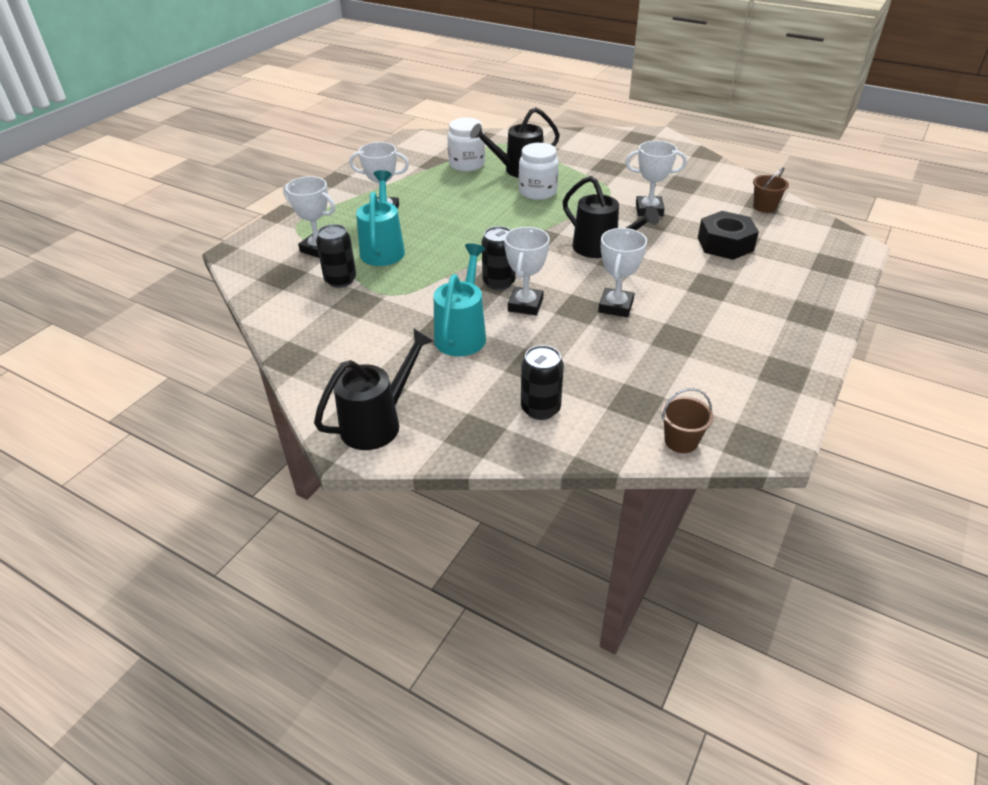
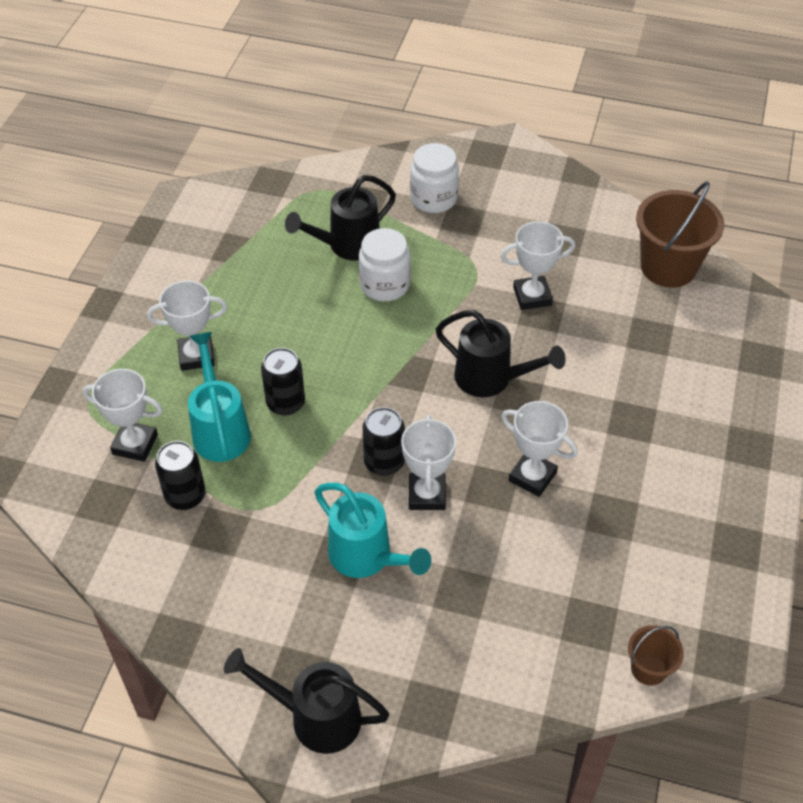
camera: 15 degrees left, 10 degrees up
(378, 423) = (315, 717): black watering can -> black watering can turned 105 degrees counterclockwise
(462, 333) = (367, 557): turquoise watering can -> turquoise watering can turned 135 degrees clockwise
(467, 164) = (275, 244): white jar -> white jar (433, 199)
(540, 409) = (489, 655): black can -> black can (285, 403)
(616, 306) = (532, 476): white trophy -> white trophy turned 60 degrees counterclockwise
(725, 244) = (635, 344): black nut -> none
(764, 207) = (668, 267): brown bucket -> brown bucket, size x1.99

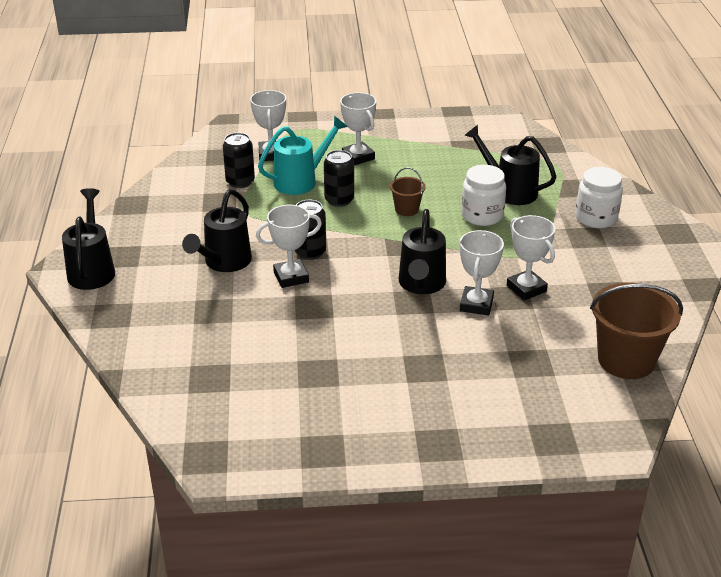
camera: 70 degrees right, 15 degrees down
(367, 557) = (224, 263): turquoise watering can -> black watering can
(532, 476) = (335, 324): white trophy -> white trophy (476, 304)
(648, 669) = (179, 416): brown bucket -> brown bucket (406, 209)

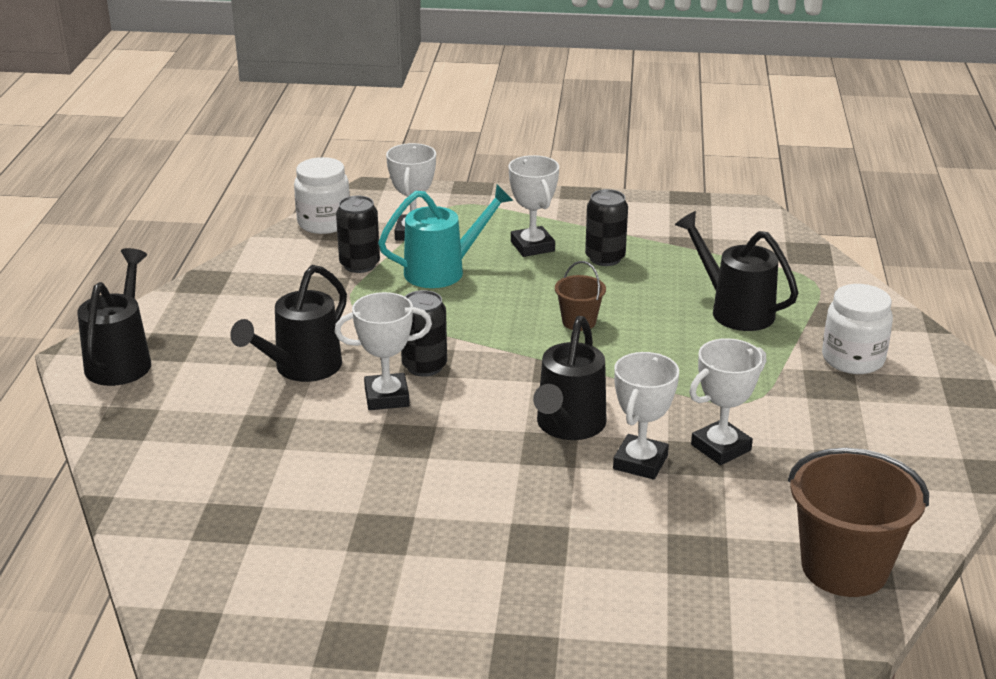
camera: 10 degrees right, 5 degrees down
(339, 200) = (487, 301): black can -> black can (605, 258)
(482, 215) = (685, 340): white jar -> white jar (324, 223)
(526, 288) = (721, 447): white trophy -> white trophy turned 75 degrees clockwise

